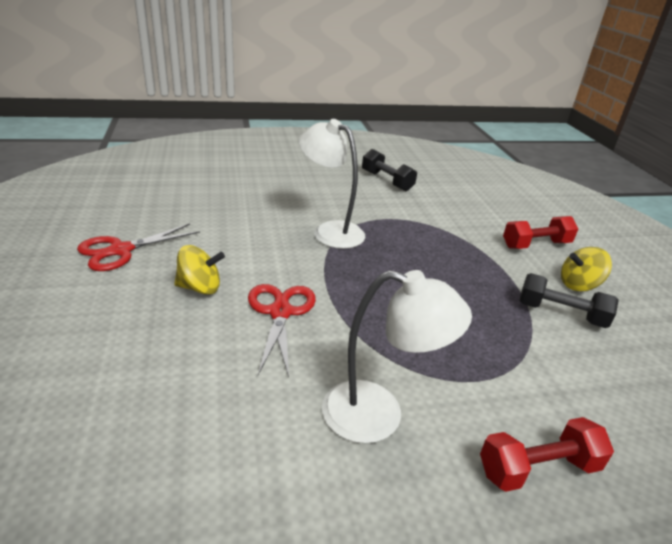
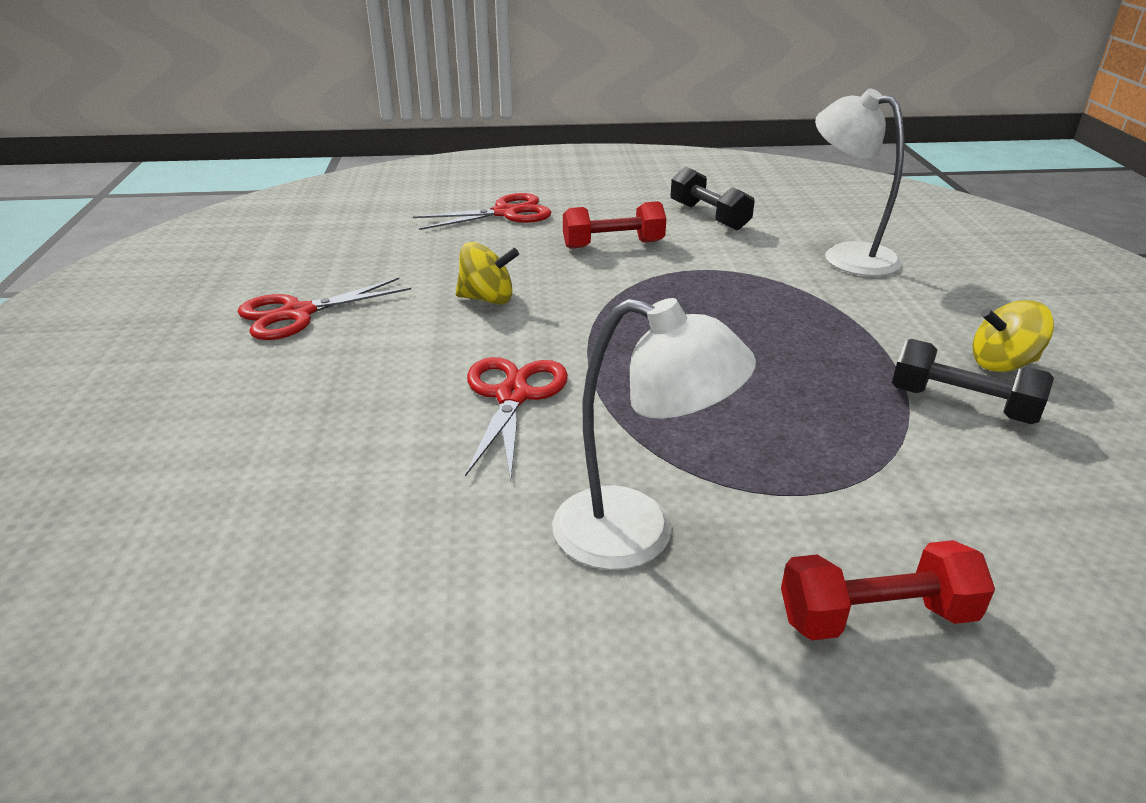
camera: 10 degrees right, 0 degrees up
(200, 287) = (401, 362): yellow spinning top -> yellow spinning top (487, 299)
(255, 176) = (506, 213): none -> red scissors
(330, 231) = (607, 287): white lamp -> white lamp (847, 255)
(536, 245) = (940, 305): red dumbbell -> red dumbbell (613, 245)

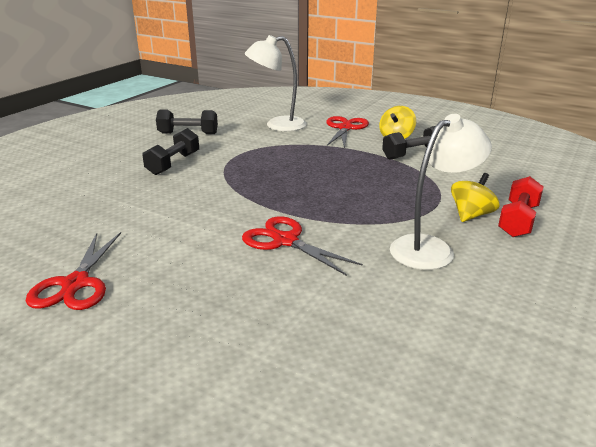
camera: 55 degrees left, 5 degrees down
(487, 299) = (172, 215): yellow spinning top -> yellow spinning top (471, 215)
(506, 213) = (75, 176): red scissors -> red scissors (345, 128)
(613, 245) = (173, 164): red dumbbell -> black dumbbell

